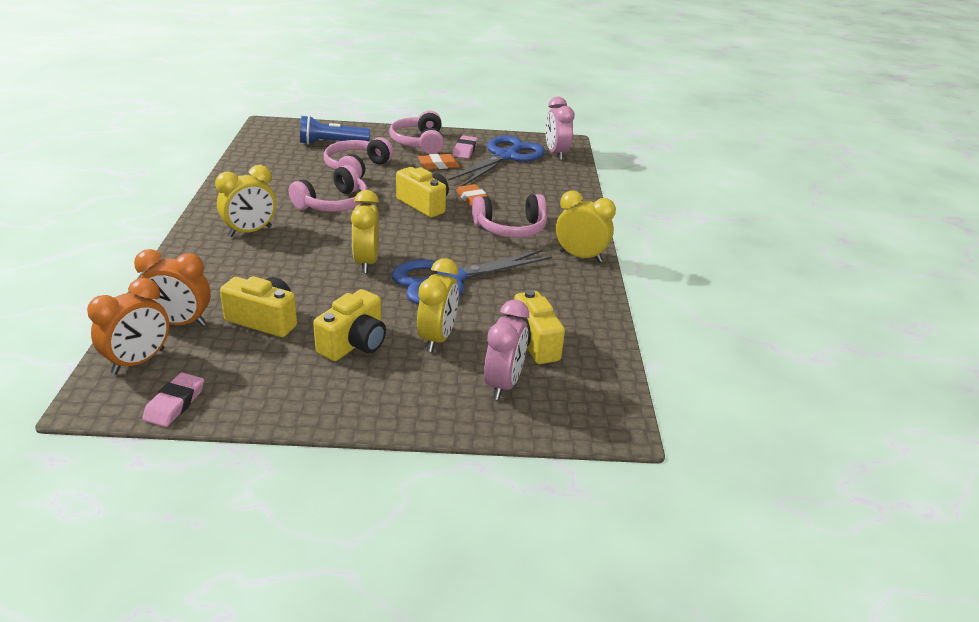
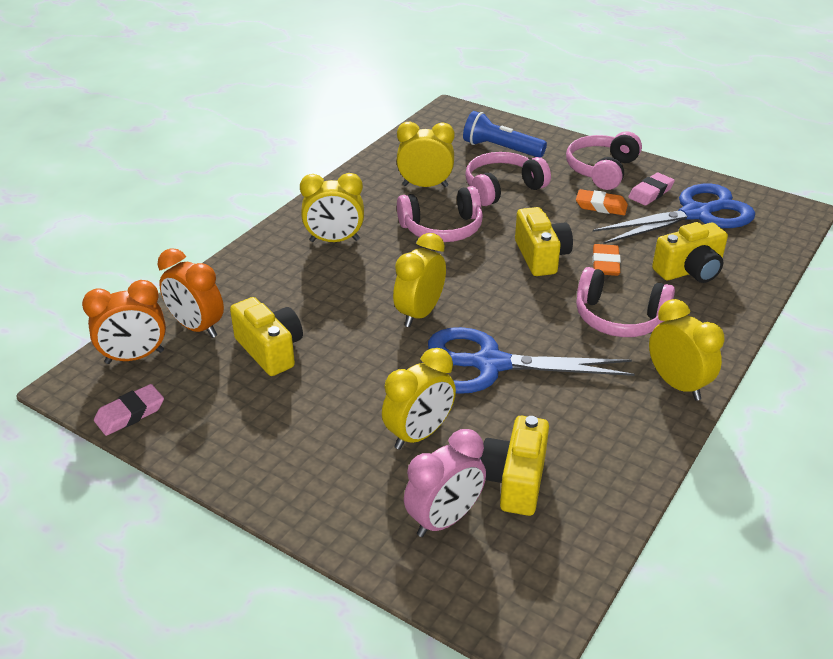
camera: 35 degrees right, 5 degrees up
(293, 179) = (425, 186): none -> yellow clock
(354, 343) = (331, 409): yellow camera -> yellow camera (690, 271)
(556, 154) = (769, 226): pink clock -> none

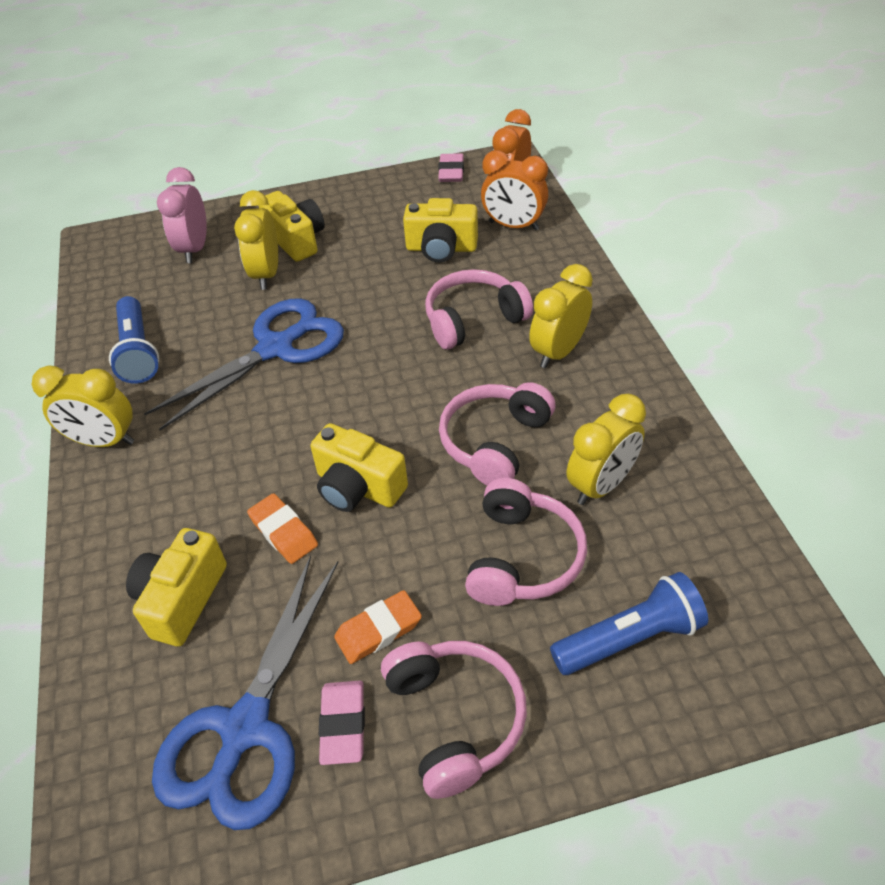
camera: 135 degrees right, 10 degrees up
(197, 327) = (513, 226): orange clock -> orange clock turned 150 degrees counterclockwise
(419, 313) = (384, 346): yellow clock -> none
(514, 480) = (172, 293): yellow camera -> yellow camera (296, 240)
(596, 441) = (138, 351): none -> blue flashlight
(619, 318) = (209, 471): pink headphones -> pink headphones (473, 319)

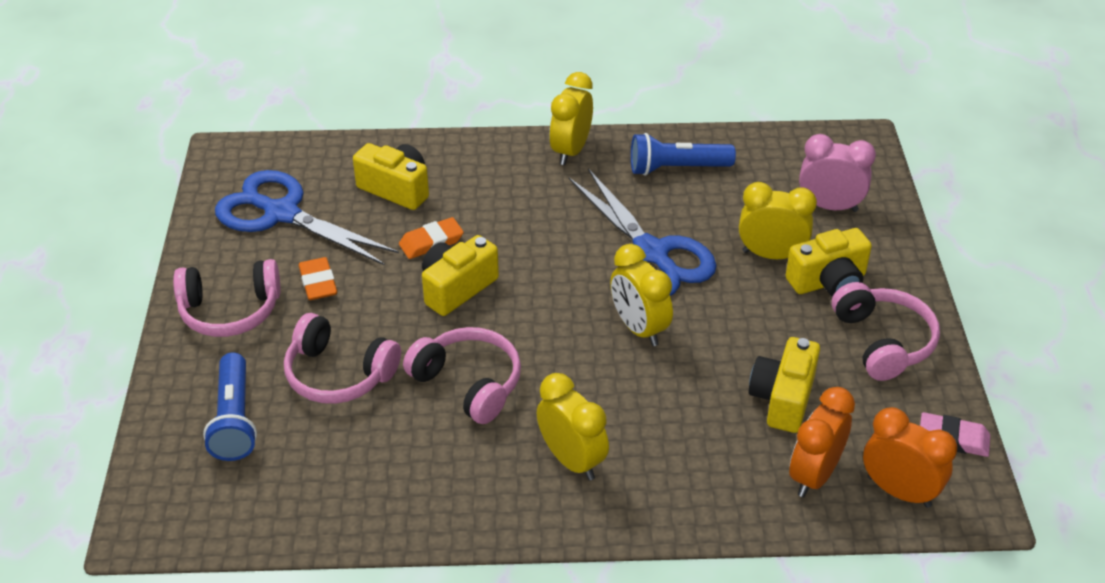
camera: 100 degrees right, 5 degrees down
(343, 724) = (258, 257): pink eraser -> none
(473, 319) = (647, 402): pink headphones -> pink headphones (883, 341)
(601, 485) = (386, 445): yellow clock -> yellow clock (639, 328)

